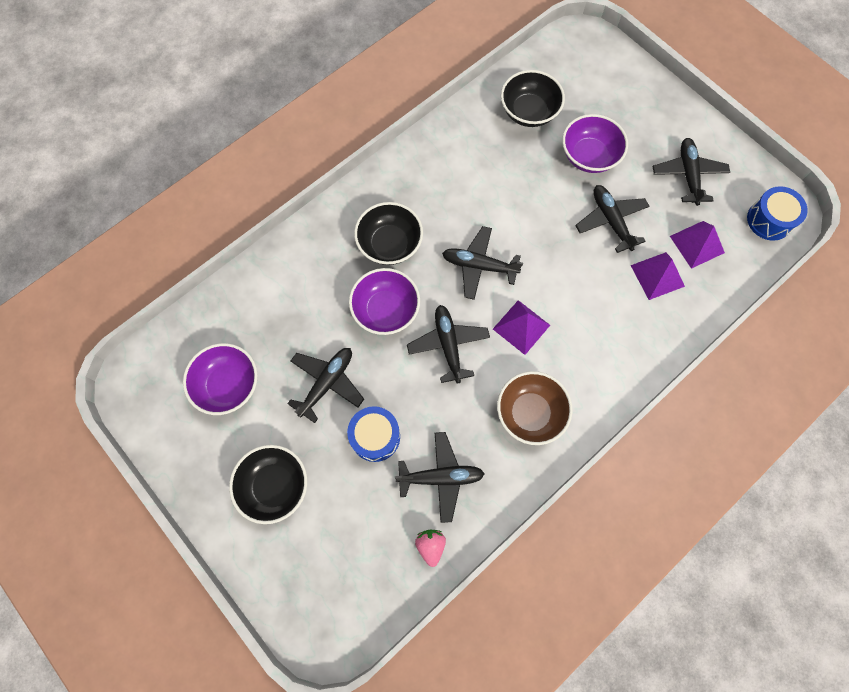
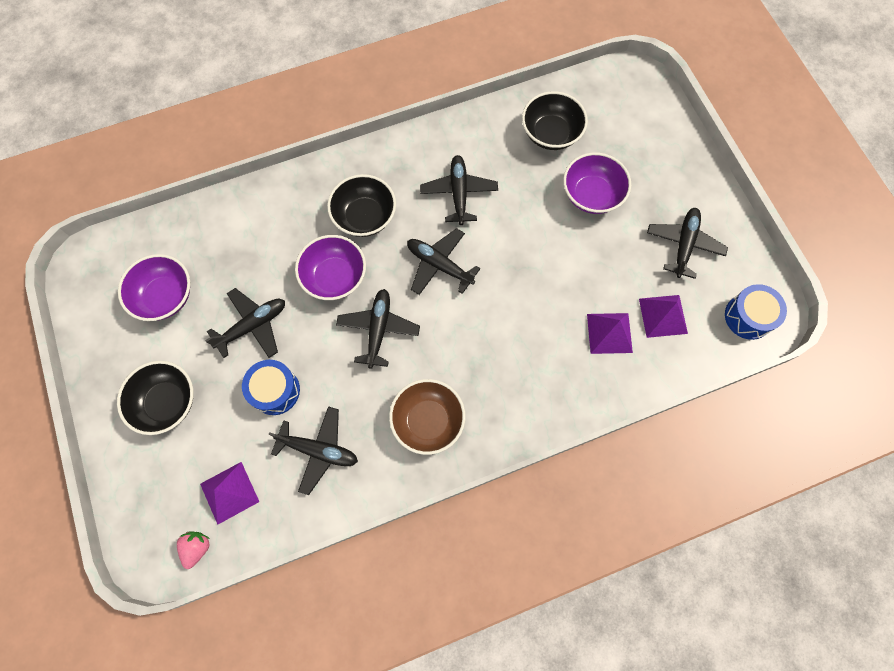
camera: 20 degrees right, 0 degrees up
(430, 545) = (282, 510): pink strawberry -> pink strawberry (197, 548)
(521, 327) = (454, 336): purple pyramid -> purple pyramid (229, 492)
(610, 221) = (586, 264): black plane -> black plane (459, 193)

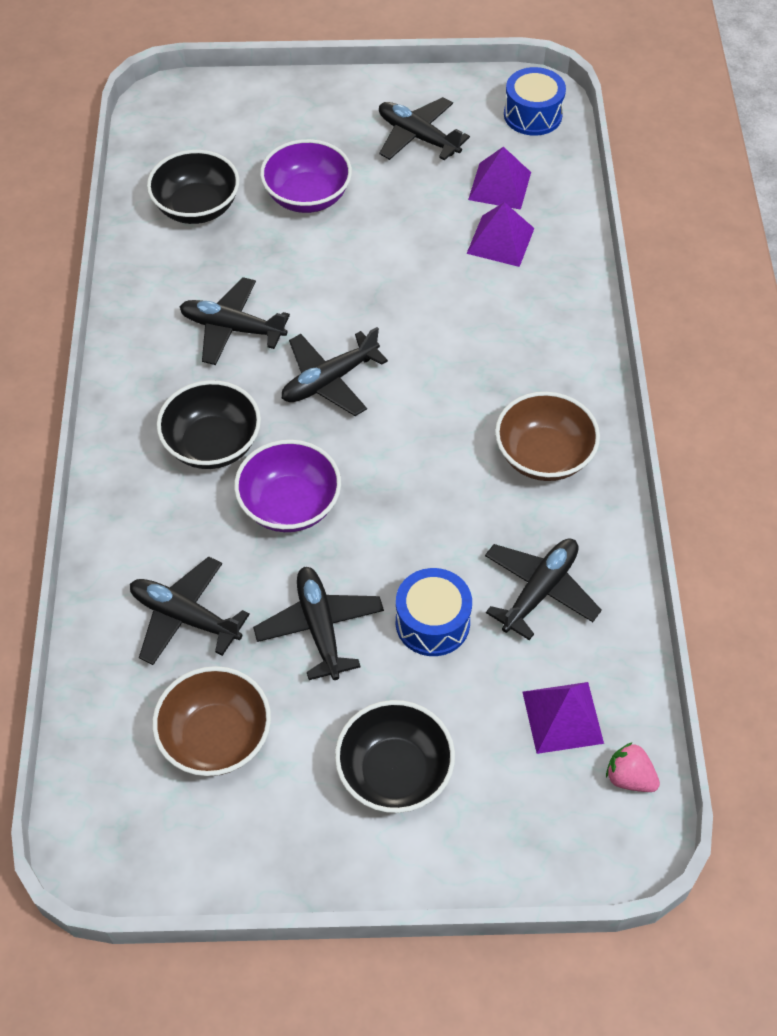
camera: 70 degrees left, 15 degrees down
(165, 296) = (216, 737): purple bowl -> brown bowl
(378, 329) = (393, 475): black plane -> black plane (185, 617)

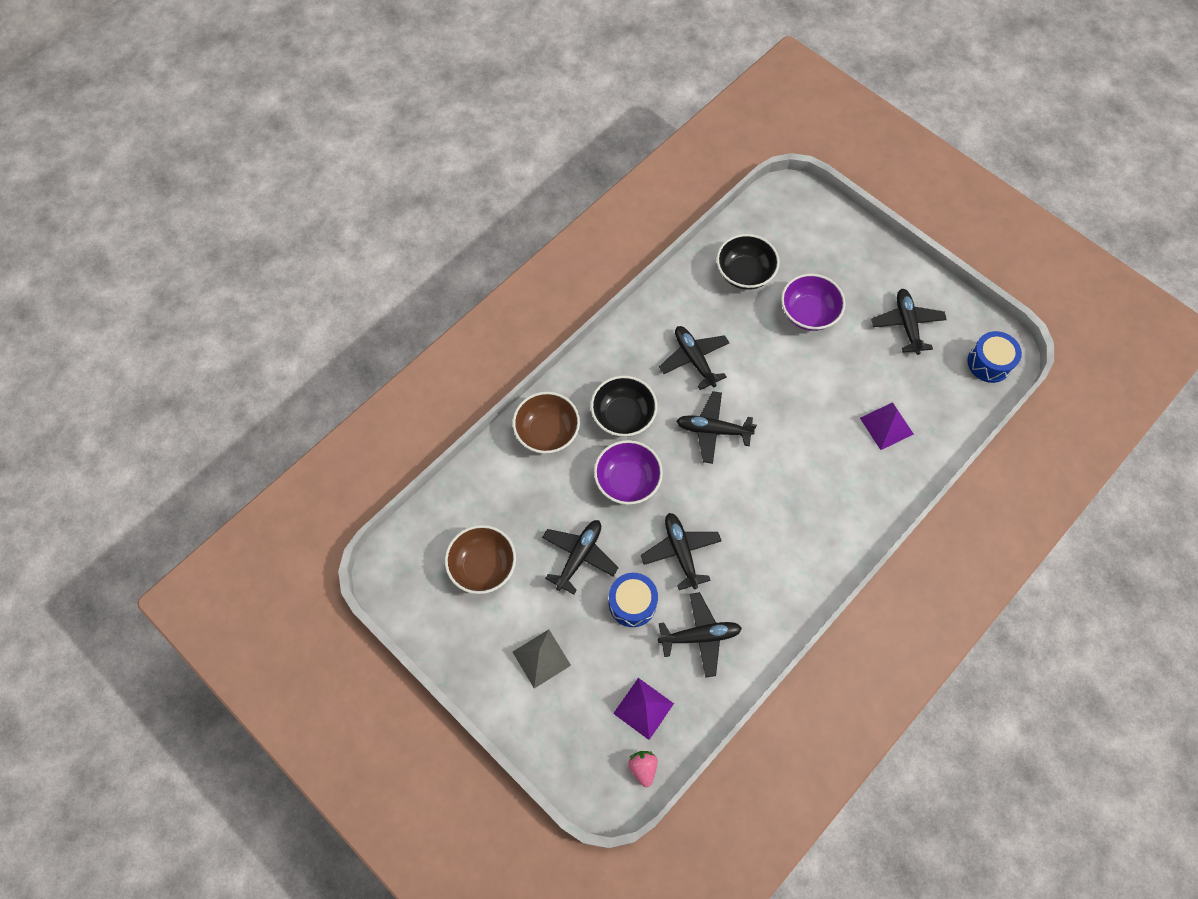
camera: 45 degrees right, 10 degrees up
(185, 617) = (526, 494): black plane -> black plane (681, 552)
(394, 772) = (541, 658): black bowl -> grey pyramid
(500, 186) = (921, 392): purple pyramid -> none
(543, 456) = (778, 568): brown bowl -> brown bowl (547, 432)

